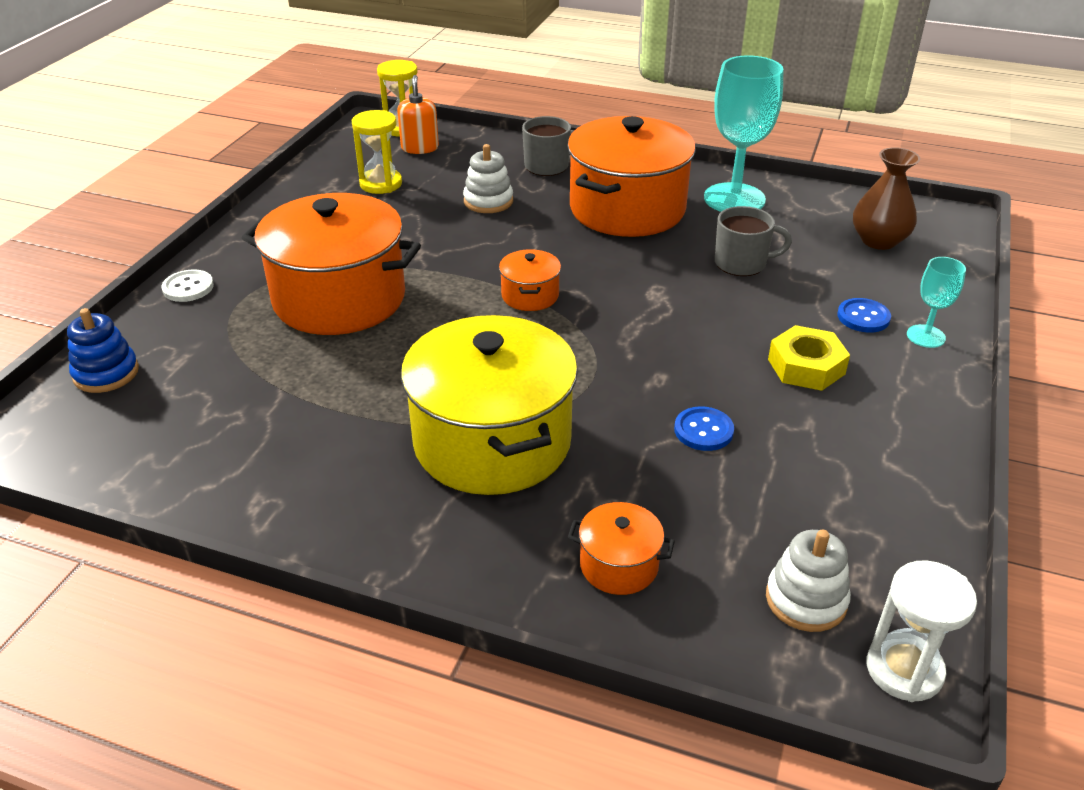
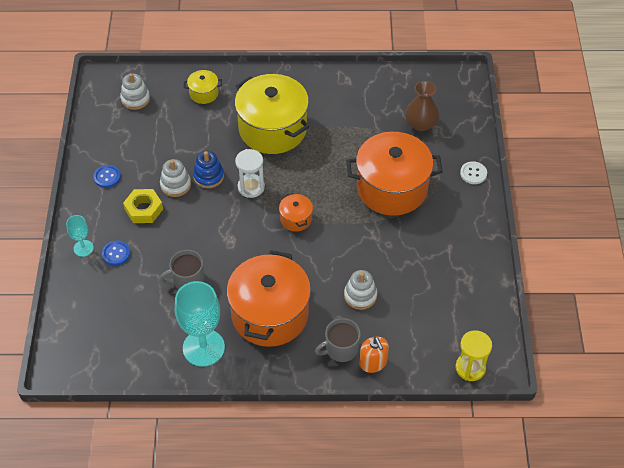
camera: 160 degrees right, 15 degrees up
(106, 373) = (460, 115): blue stacking toy -> blue stacking toy (208, 176)
(381, 184) = (438, 293): yellow hourglass -> none
(420, 148) = (441, 345): orange soap dispenser -> orange soap dispenser (373, 363)
(619, 565) = (204, 93): orange pot -> yellow pot
(703, 430) = (185, 159): blue button -> blue button (107, 177)
(735, 391) = (175, 185): none -> white stacking toy
(878, 240) = (107, 328): brown vase -> brown vase (421, 124)
(904, 669) = (102, 85): white hourglass -> white hourglass (251, 187)

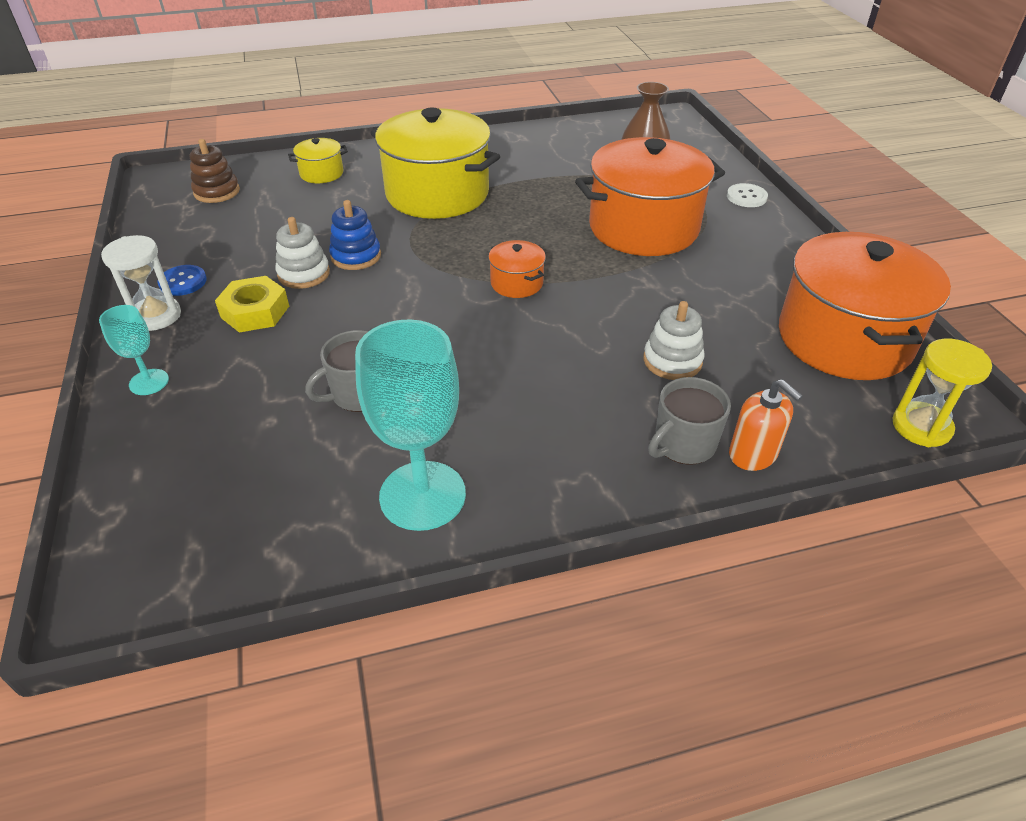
camera: 15 degrees left, 10 degrees down
(116, 253) = (214, 379): blue button -> none
(135, 99) = (217, 192): white stacking toy -> brown stacking toy
(251, 187) = (429, 258): white hourglass -> white hourglass (156, 316)
(270, 314) = (529, 416): orange pot -> orange pot (844, 339)

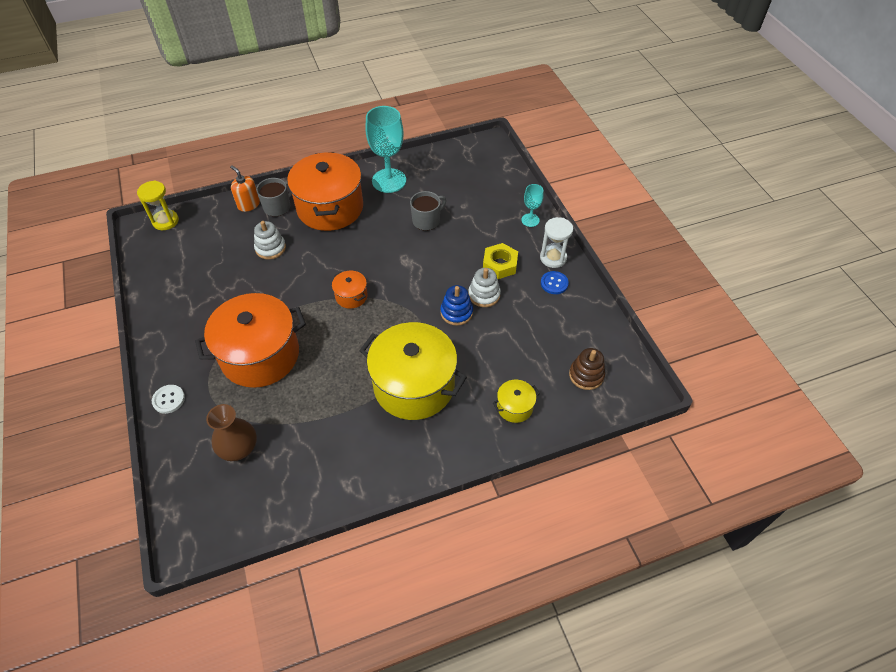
camera: 175 degrees right, 10 degrees up
(844, 339) = (172, 268): orange pot -> orange pot (330, 208)

